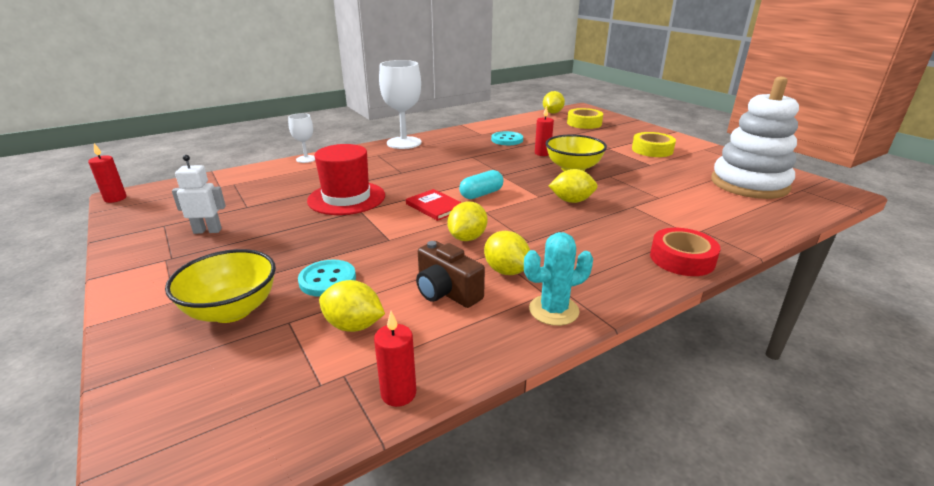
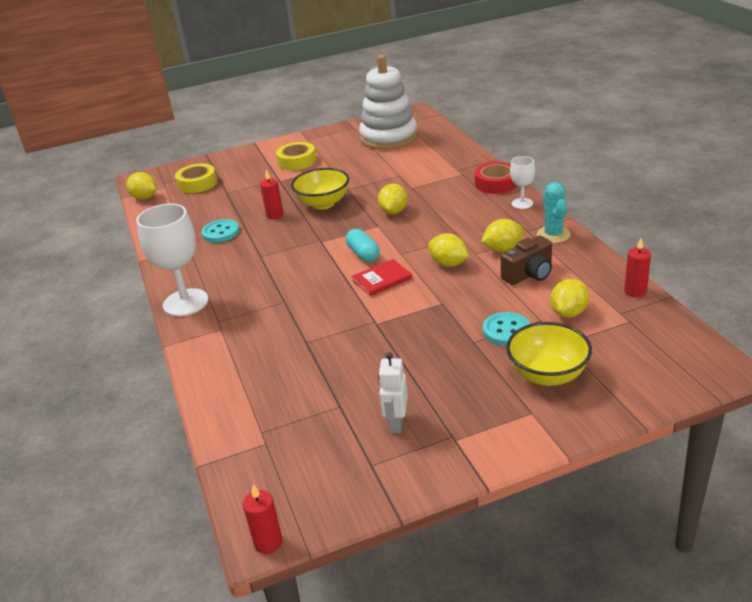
camera: 75 degrees left, 5 degrees up
(306, 159) = (201, 379): white goblet -> white goblet (522, 203)
(346, 198) = (342, 334): red hat -> none

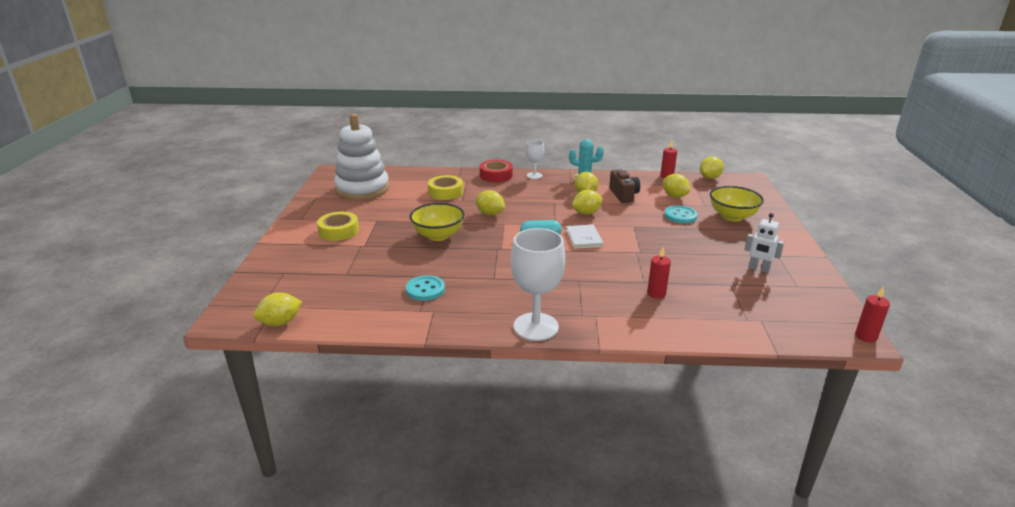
camera: 70 degrees left, 5 degrees down
(197, 183) = (299, 286): yellow tape -> yellow tape (445, 192)
(275, 215) = (428, 259): red candle -> red candle (656, 293)
(382, 279) = (584, 238): red book -> white book
(677, 328) = (709, 178): none -> yellow lemon

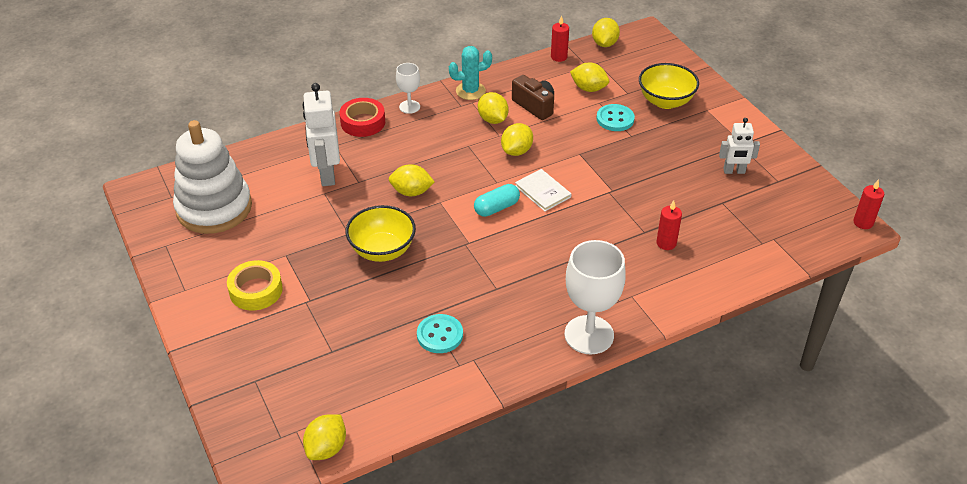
camera: 30 degrees left, 15 degrees up
(445, 192) = (327, 174): yellow tape -> white robot

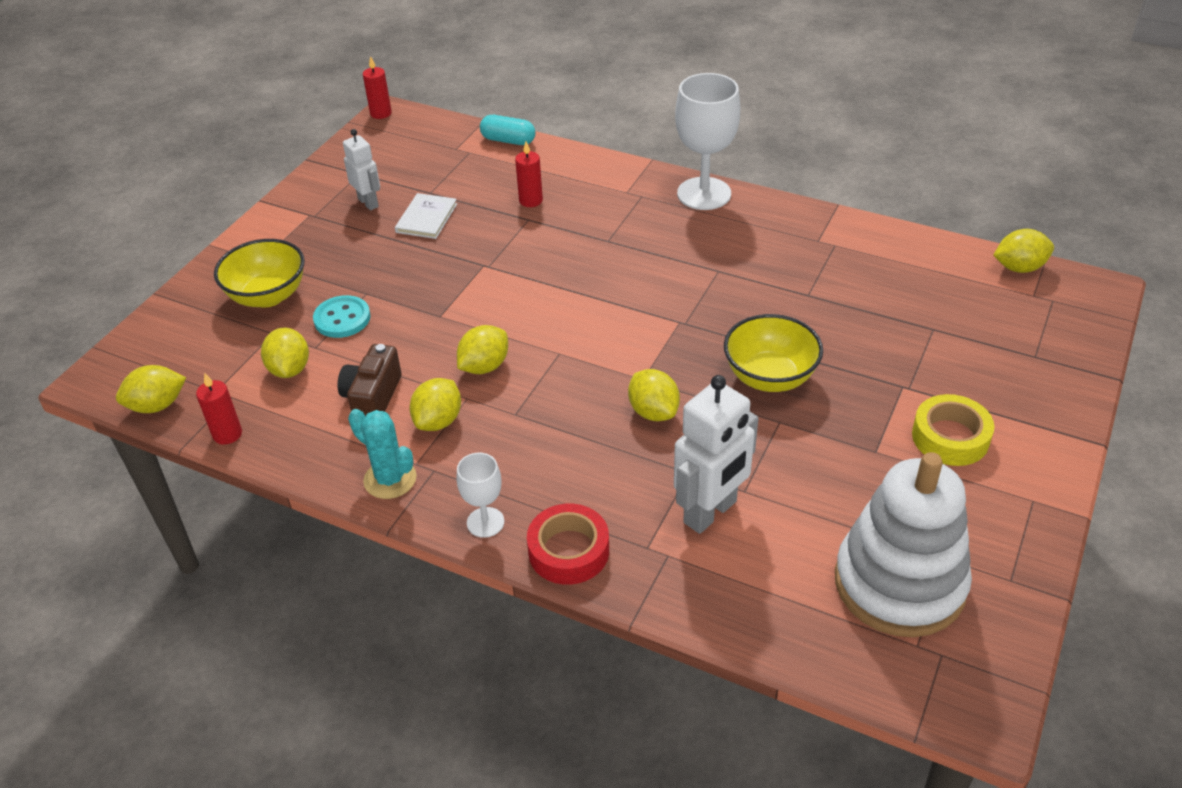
camera: 125 degrees left, 0 degrees up
(440, 335) = (820, 273): turquoise button -> none
(496, 208) = (603, 330): turquoise capsule -> turquoise capsule (508, 140)
(516, 151) = (484, 366): yellow lemon -> yellow lemon turned 45 degrees counterclockwise
(543, 191) = (538, 310): white book -> white book (426, 218)

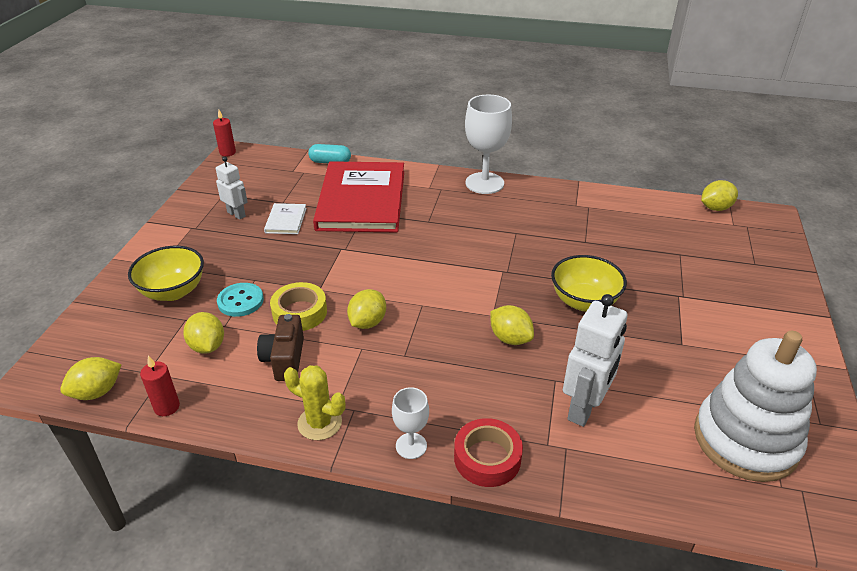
camera: 15 degrees left, 5 degrees down
(390, 479) = (319, 423): turquoise cactus -> yellow cactus
(438, 421) = (345, 369): yellow lemon -> none
(531, 200) = (361, 200): red candle -> red book
(950, 437) = (727, 326): yellow tape -> yellow tape (299, 312)

